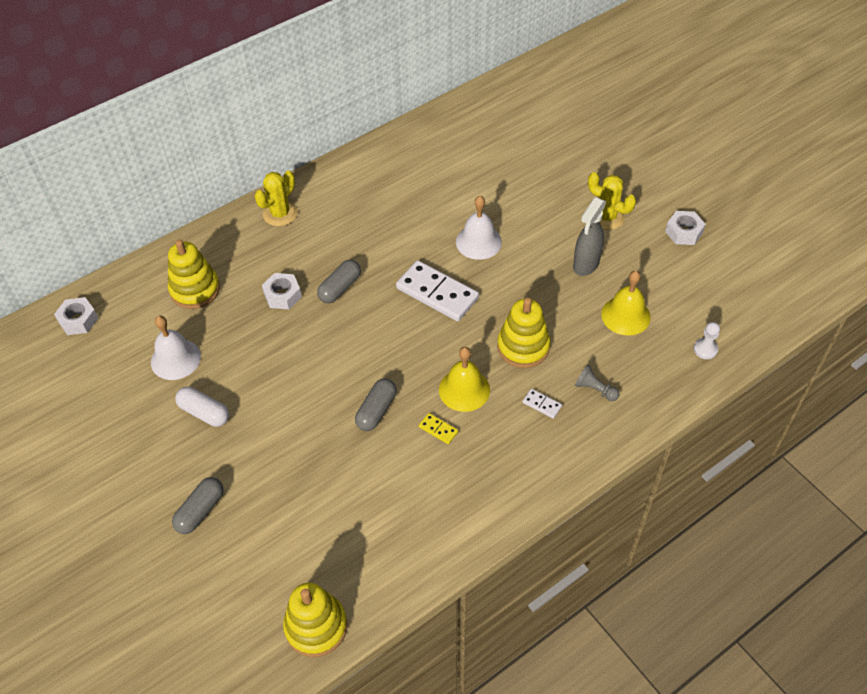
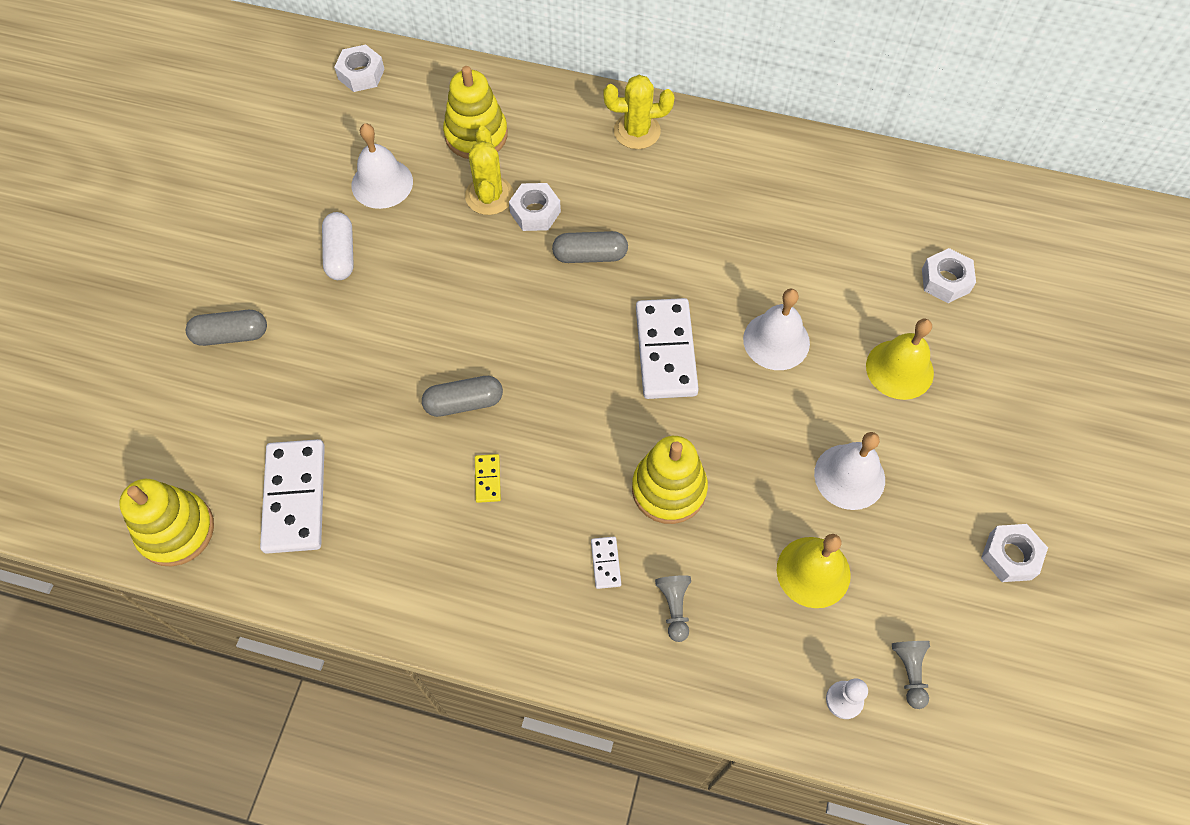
camera: 50 degrees right, 10 degrees up
(356, 541) = (294, 498): none -> white domino
(464, 390) = (560, 469): yellow bell -> yellow bell (899, 369)
(511, 152) = (945, 280): none -> white nut
(586, 265) = (849, 476): grey spray bottle -> white bell
(607, 217) = (946, 451): yellow cactus -> yellow cactus (489, 196)
(711, 313) = (909, 672): none -> grey pawn

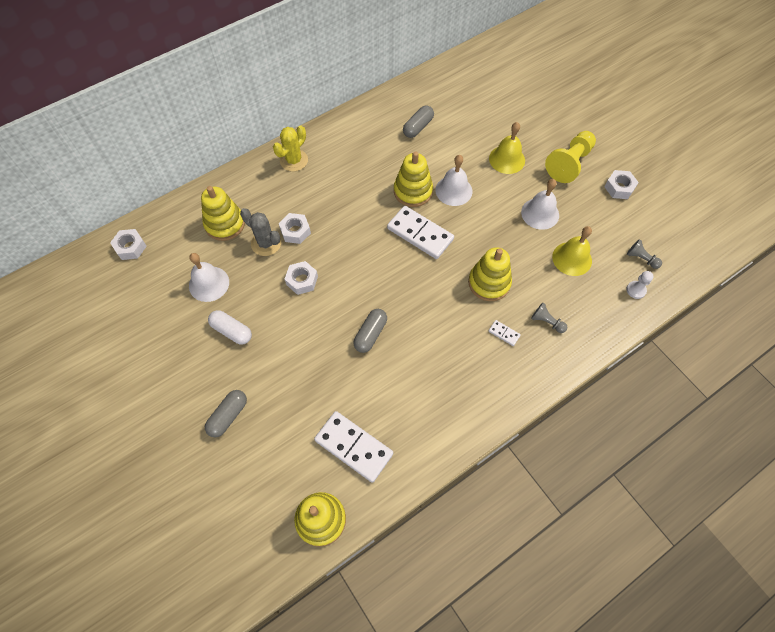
camera: 50 degrees left, 0 degrees up
(487, 479) = (420, 352): yellow domino -> none
(489, 196) = (266, 243): yellow cactus -> grey cactus
(590, 255) = (342, 227): grey capsule -> grey capsule (418, 127)
(725, 294) = (413, 191): none -> yellow stacking toy
(945, 280) = (481, 113): white nut -> white nut (302, 280)
(981, 456) = (569, 163): none -> yellow pawn

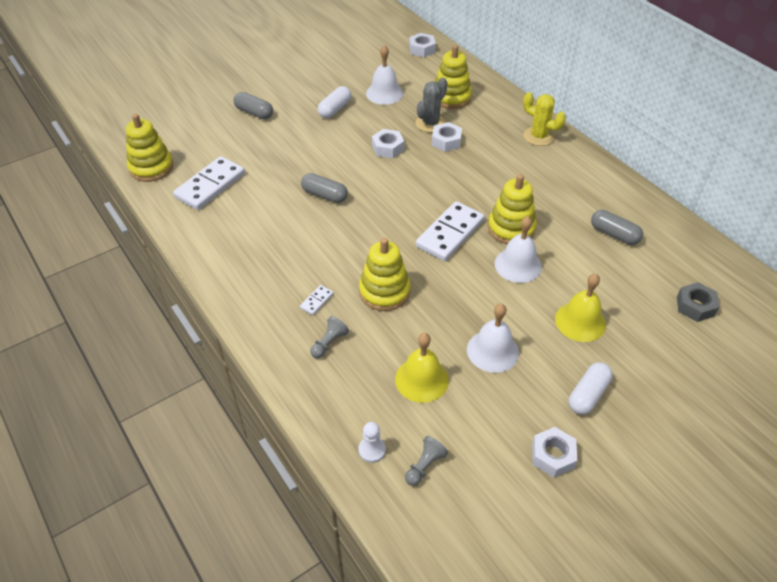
camera: 90 degrees right, 15 degrees down
(486, 95) = (695, 306): none -> grey nut
(569, 163) = (588, 394): yellow pawn -> white capsule

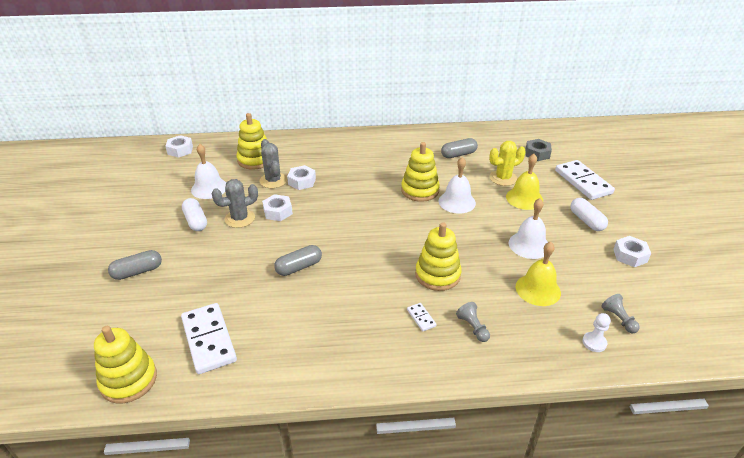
camera: 60 degrees left, 10 degrees down
(359, 131) = (240, 218): none -> grey cactus
(450, 233) = (402, 219): white domino -> white domino (583, 182)
(539, 136) = (340, 142): yellow cactus -> yellow cactus (503, 178)

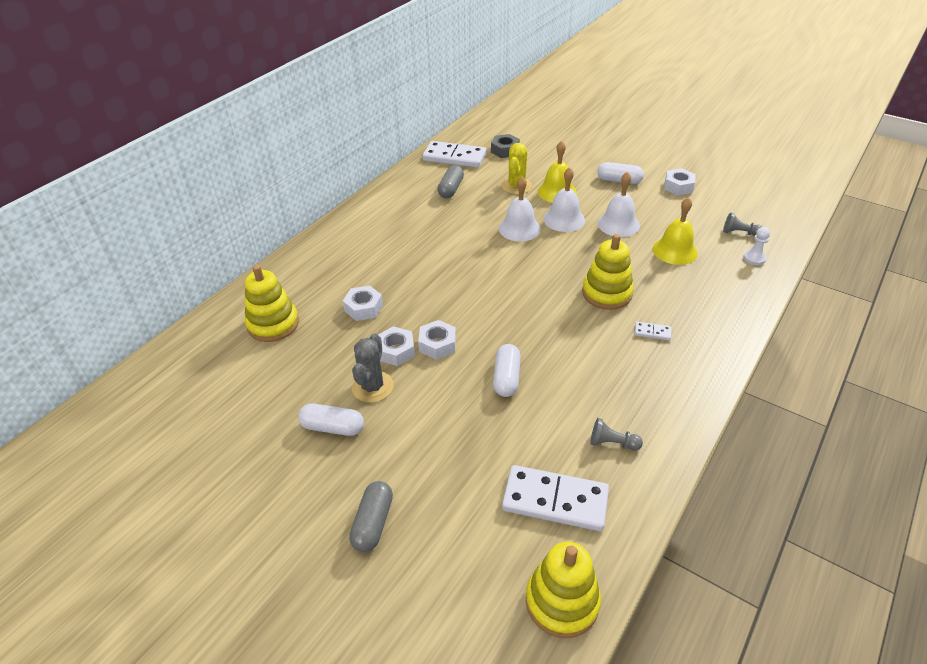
camera: 50 degrees left, 5 degrees up
(180, 150) = (157, 380): white nut -> white nut (437, 344)
(209, 188) = (279, 388): white bell -> white bell (564, 219)
(273, 180) = (333, 328): grey cactus -> none
(299, 267) = (506, 378): grey capsule -> white capsule
(420, 190) = (477, 240): yellow stacking toy -> none
(473, 327) = (688, 309): grey pawn -> grey pawn (612, 443)
(583, 182) = (570, 153): white domino -> white domino (454, 157)

